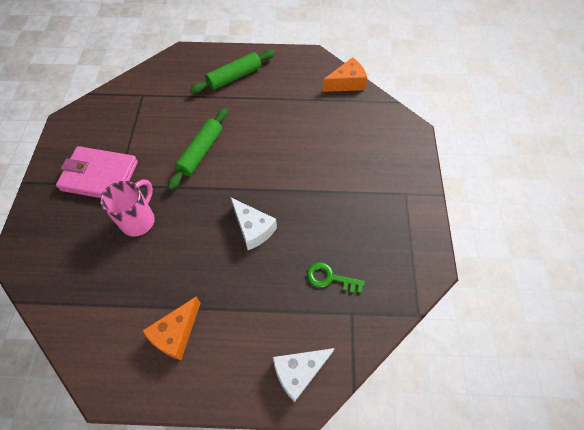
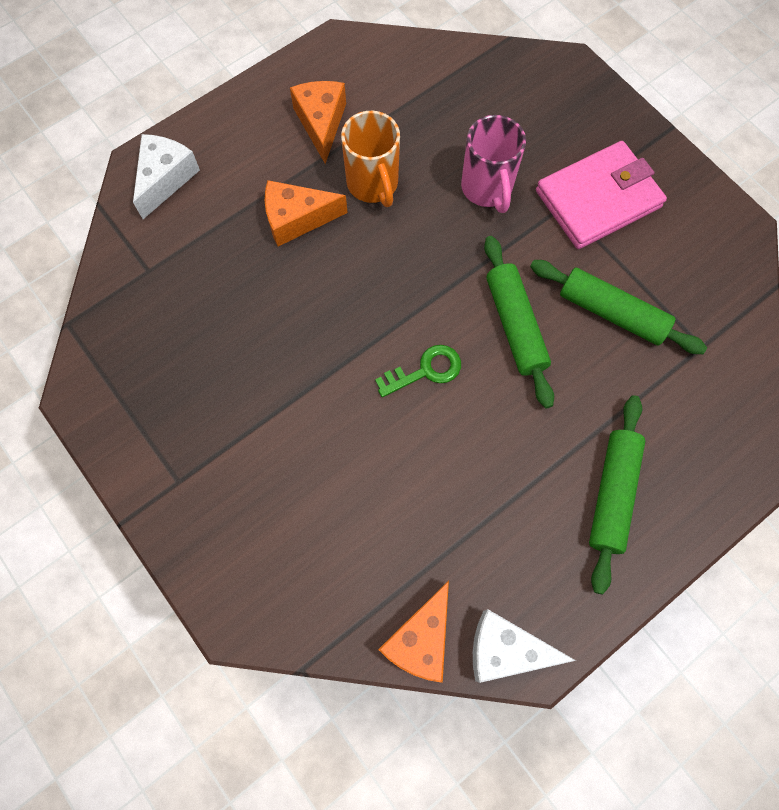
camera: 140 degrees right, 10 degrees up
(158, 129) = (612, 313): none -> green rolling pin
(188, 268) = (373, 184): none -> orange mug
(246, 280) = (297, 219): none -> orange cheese
(253, 229) = (343, 278): white cheese -> white cheese (506, 649)
(330, 278) = (201, 290): green key -> green key (426, 370)

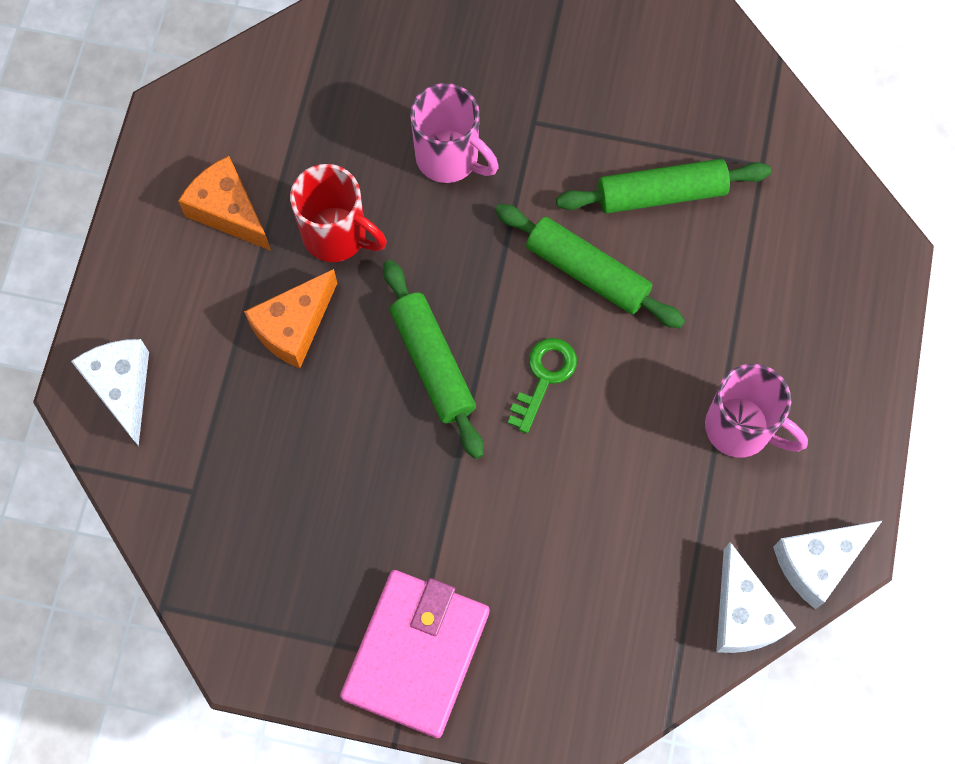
camera: 40 degrees left, 0 degrees up
(373, 184) = (337, 236): orange mug -> red mug
(420, 639) = (743, 614): orange cheese -> white cheese
(531, 510) = (741, 428): none -> pink mug
(598, 199) = (559, 92): pink wallet -> pink wallet (416, 654)
(612, 494) = (794, 359): green rolling pin -> green rolling pin (433, 363)

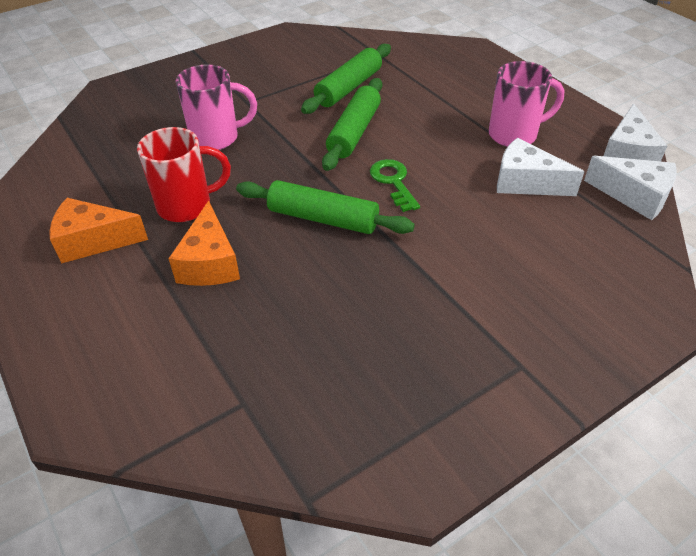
camera: 45 degrees left, 25 degrees down
(122, 387) = (109, 387): white cheese -> white cheese (526, 182)
(416, 654) = (518, 360): pink wallet -> none
(587, 272) = (354, 132): green rolling pin -> green rolling pin turned 60 degrees counterclockwise

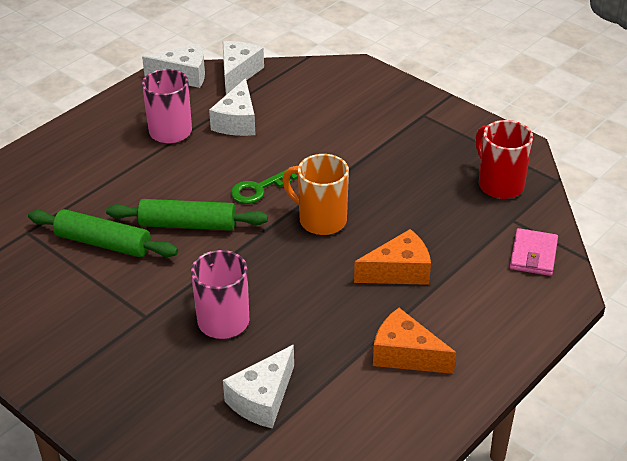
camera: 105 degrees left, 5 degrees down
(93, 241) = (405, 354): orange cheese -> orange cheese turned 135 degrees clockwise
(113, 148) = (262, 399): none -> white cheese
(163, 403) = (533, 255): none -> pink wallet
(186, 206) = (336, 308): red mug -> red mug (499, 184)
(323, 218) = (321, 220): green rolling pin -> orange mug

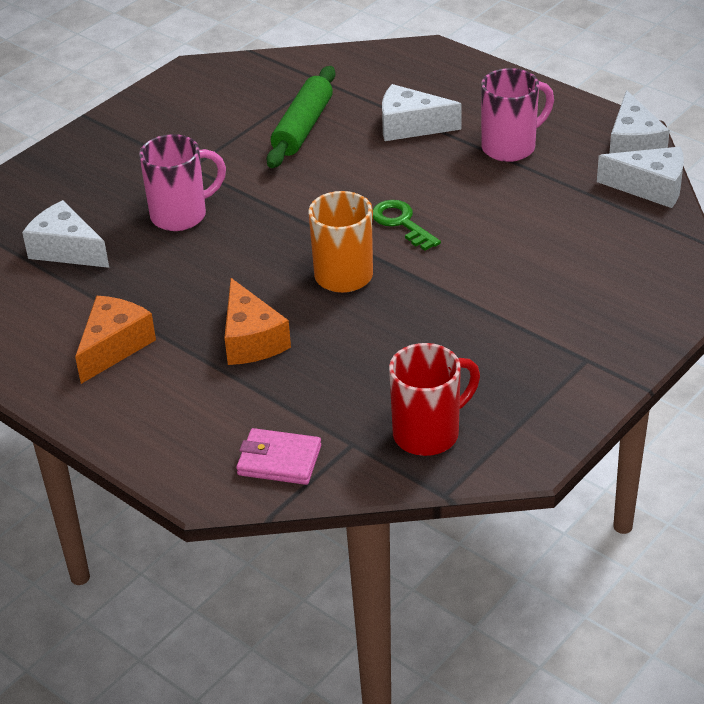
camera: 90 degrees right, 0 degrees up
(188, 224) = (334, 178): green rolling pin -> none
(237, 121) = (538, 196): white cheese -> white cheese (410, 126)

